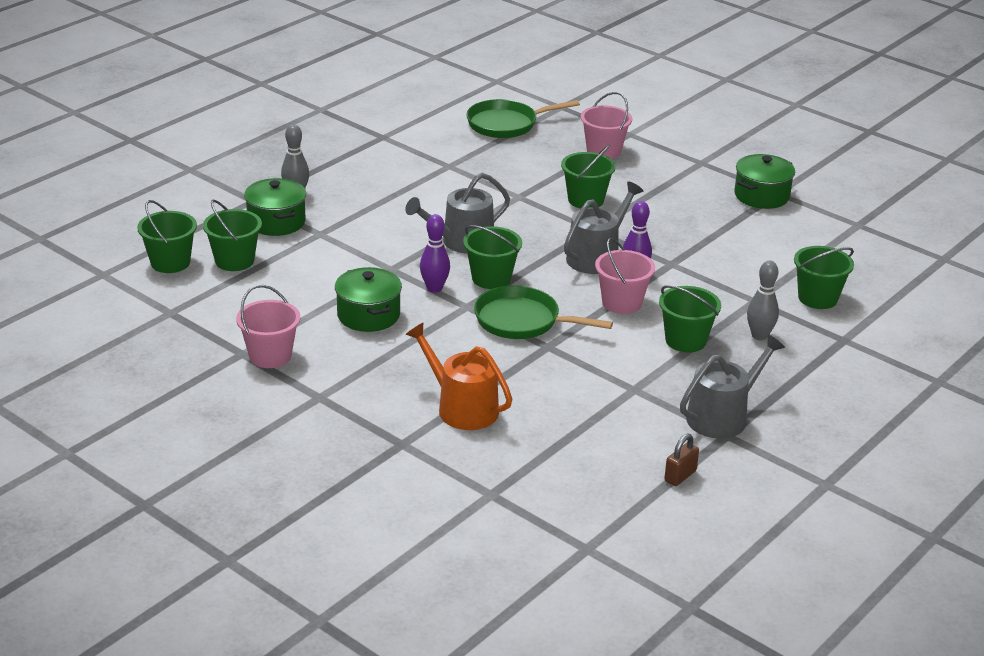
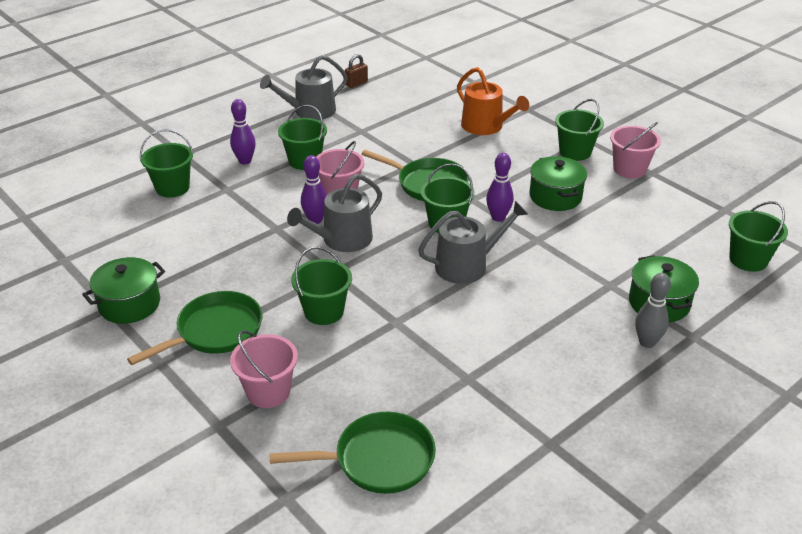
camera: 170 degrees left, 5 degrees up
(234, 261) = (687, 258): green bucket -> green bucket (575, 152)
(672, 182) = (215, 331): none -> green pan
(759, 336) = (245, 161): grey bowling pin -> purple bowling pin

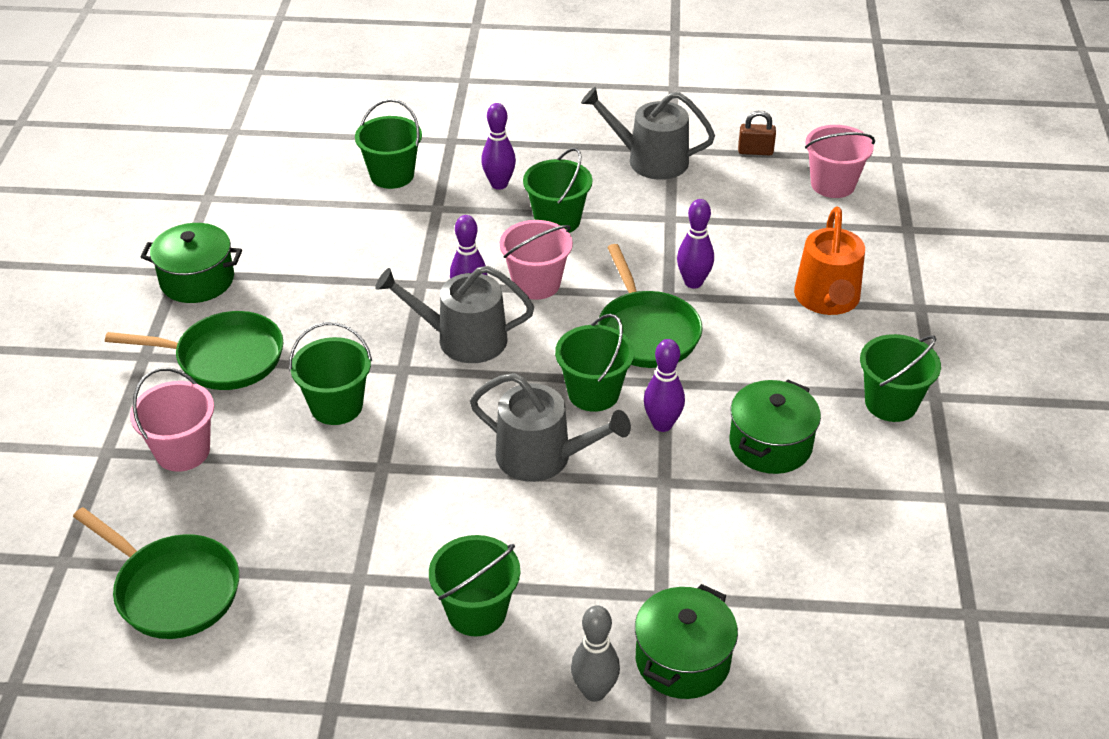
camera: 45 degrees right, 5 degrees up
(416, 152) = (693, 282): none -> purple bowling pin
(629, 169) = (927, 472): pink bucket -> pink bucket (832, 184)
(748, 260) = (888, 698): green bucket -> green bucket (477, 612)

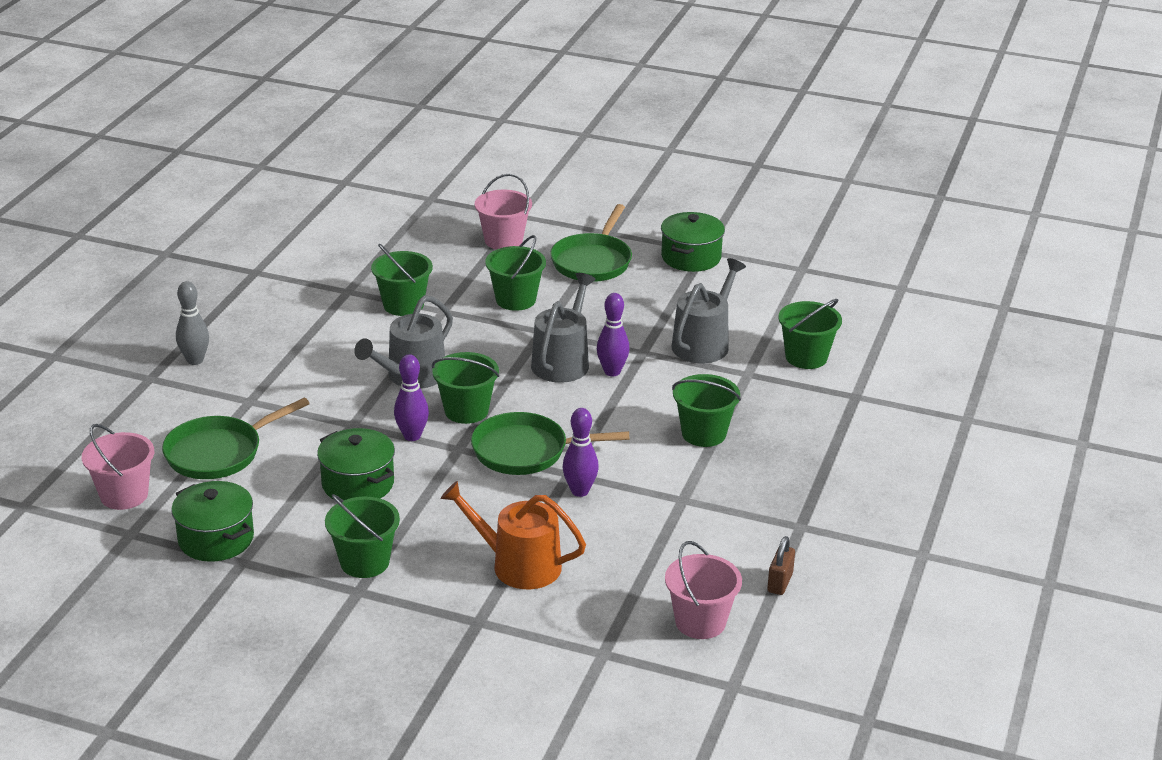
camera: 105 degrees right, 10 degrees down
(172, 589) = (383, 230): green pan -> green pan (219, 452)
(477, 612) = (289, 328): green bucket -> green bucket (403, 305)
(499, 184) = (773, 411): purple bowling pin -> none
(536, 284) = (617, 407): pink bucket -> pink bucket (124, 495)
(650, 160) = (785, 507): grey watering can -> grey watering can (704, 343)
(682, 660) = (191, 398): green pot -> green pot (216, 539)

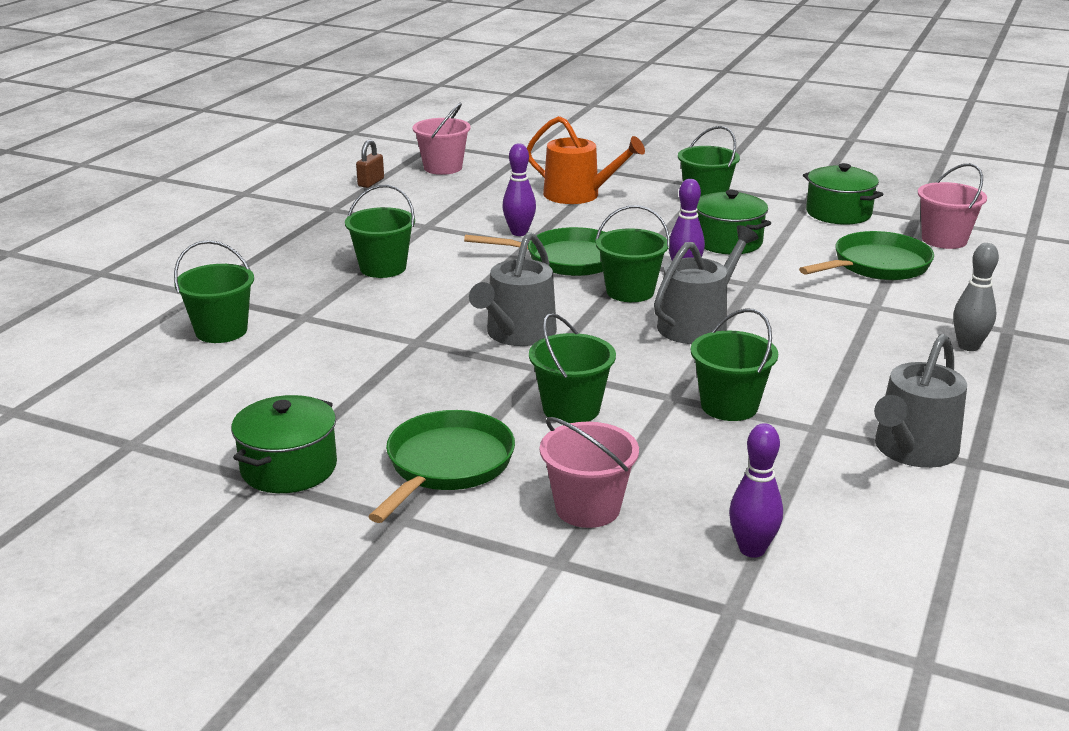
camera: 175 degrees left, 5 degrees down
(612, 372) = (461, 322): purple bowling pin -> purple bowling pin (752, 549)
(704, 343) = (336, 349): grey watering can -> grey watering can (912, 450)

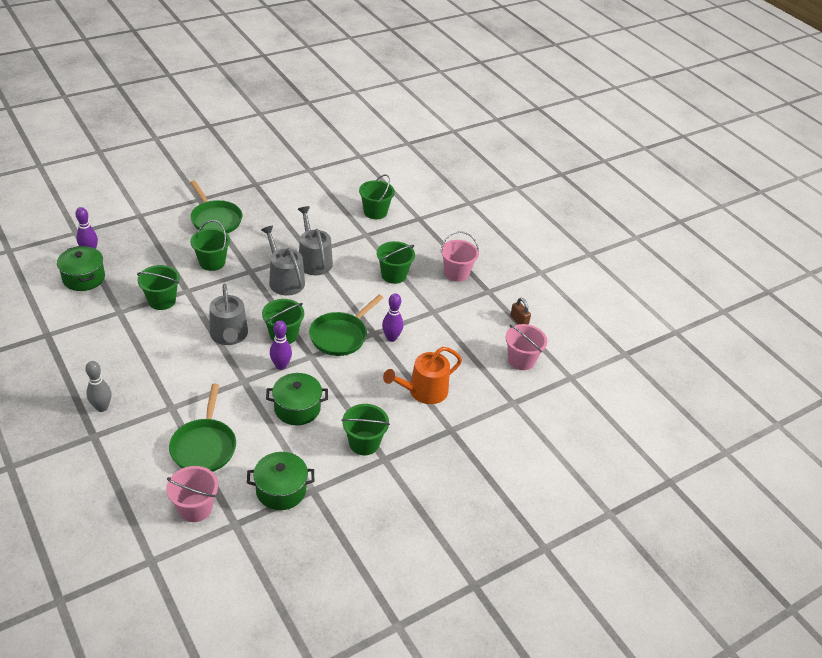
camera: 120 degrees right, 15 degrees up
(289, 468) = (255, 191): green pot -> green pot (84, 278)
(587, 508) = (154, 234): pink bucket -> pink bucket (456, 273)
(912, 450) = (75, 325): grey watering can -> grey watering can (313, 260)

